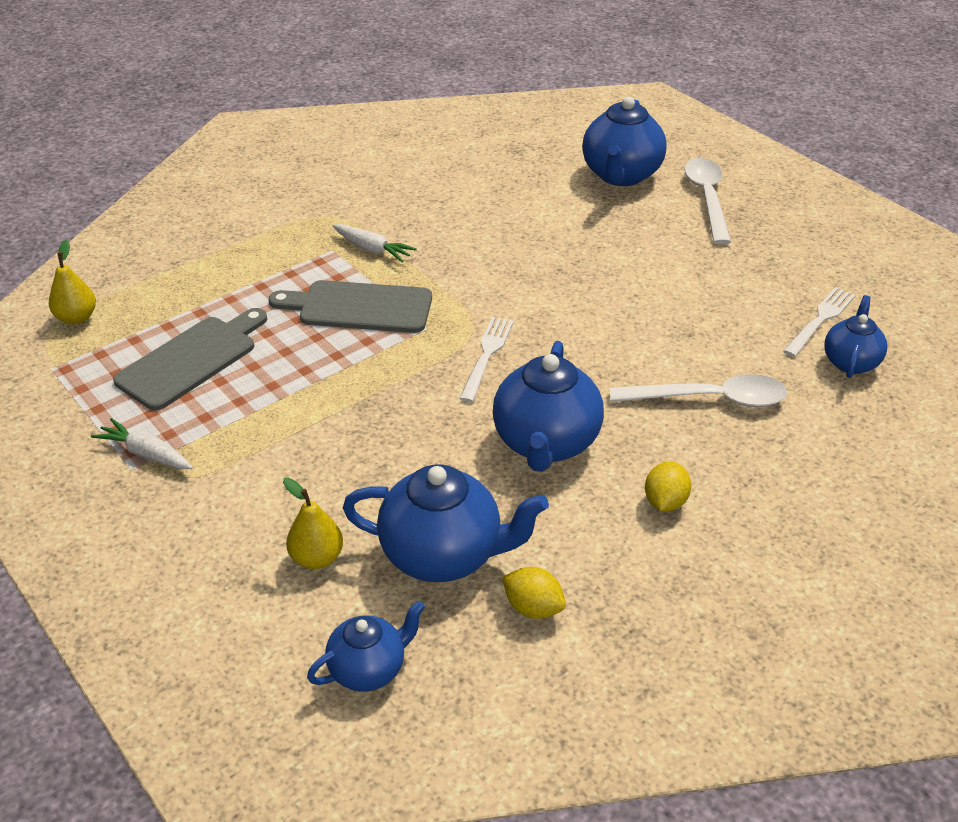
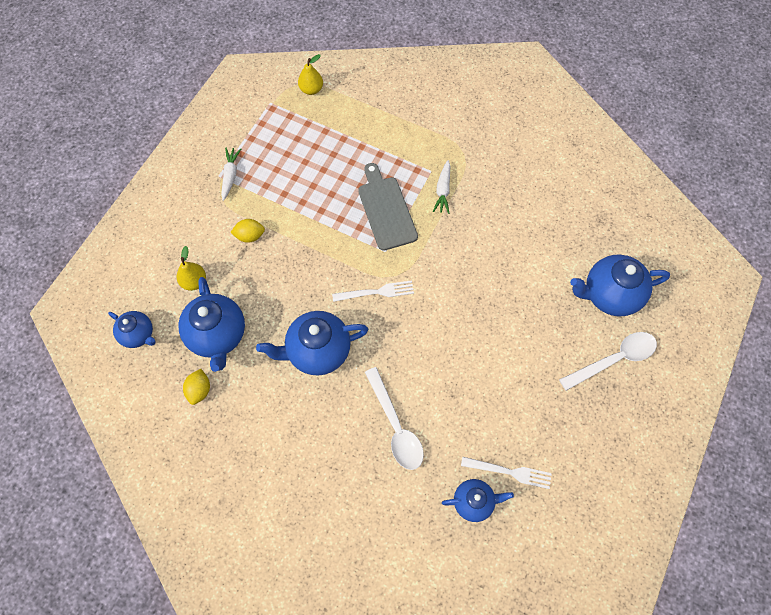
camera: 65 degrees right, 25 degrees up
(191, 360) = (304, 156): grey cutting board -> none
(665, 502) = (298, 428): yellow lemon -> yellow lemon (250, 236)

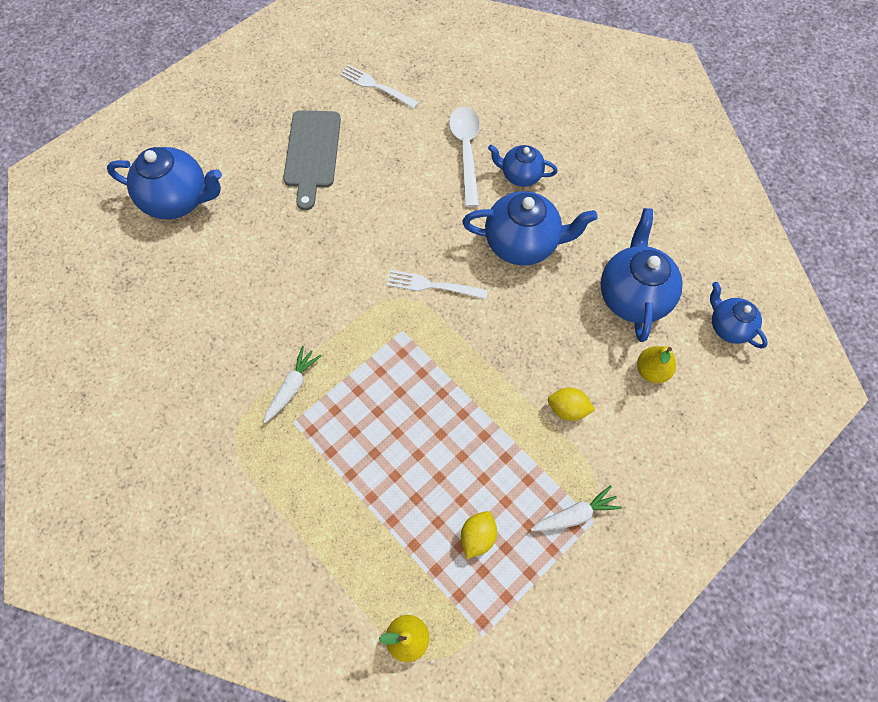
camera: 160 degrees left, 0 degrees up
(199, 390) = (663, 245): yellow lemon -> yellow lemon (477, 536)
(230, 175) = (575, 515): white carrot -> white carrot turned 135 degrees counterclockwise
(386, 210) = (378, 385): grey cutting board -> grey cutting board (312, 153)
(474, 502) = (420, 75): blue teapot -> blue teapot (520, 175)
(614, 359) = (219, 141): white spoon -> none

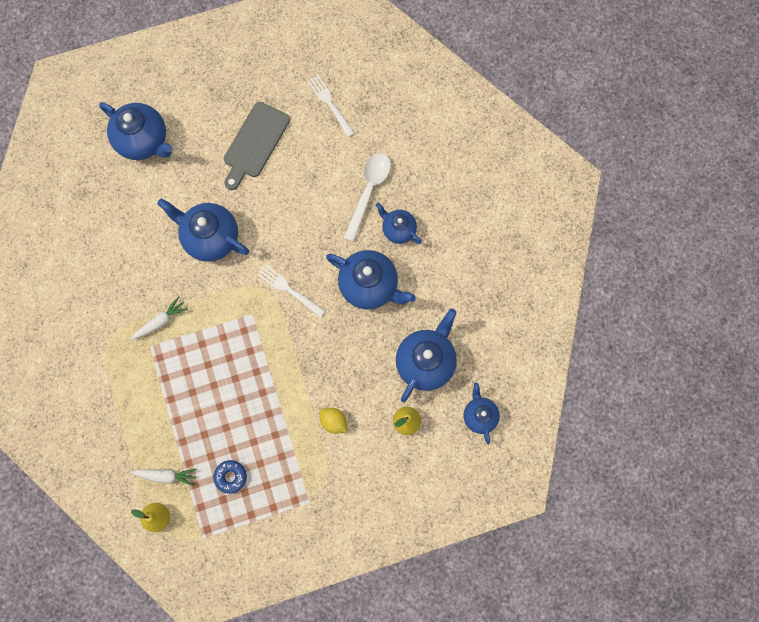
camera: 25 degrees right, 10 degrees up
(309, 268) = (210, 238): none -> blue teapot
(477, 536) = (230, 477): yellow lemon -> blue donut
(575, 515) = (299, 493): white carrot -> white carrot (166, 476)

